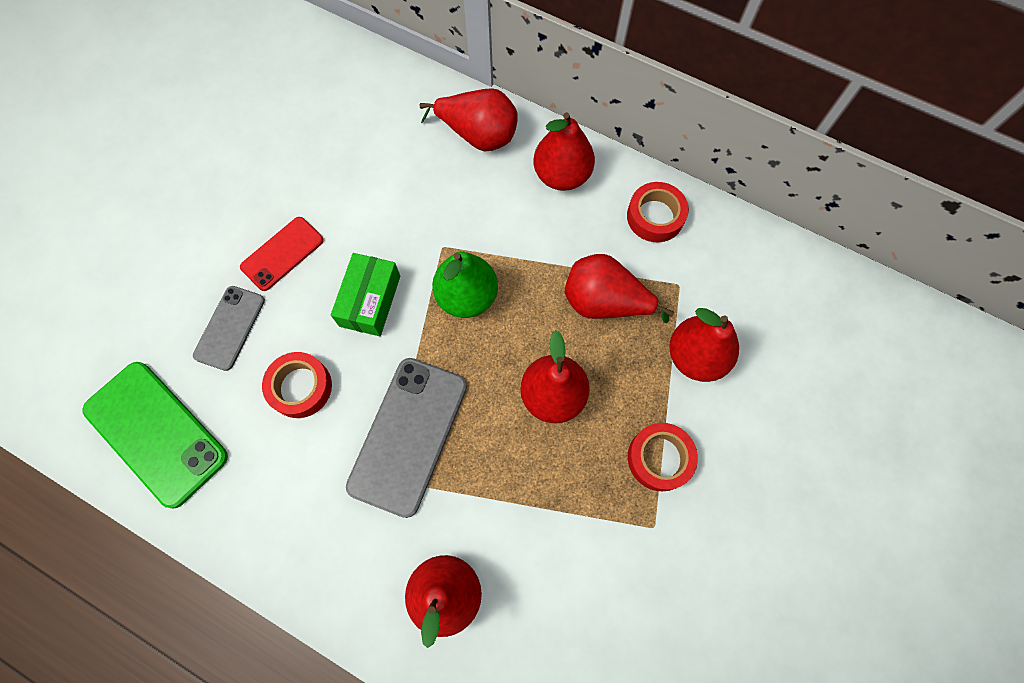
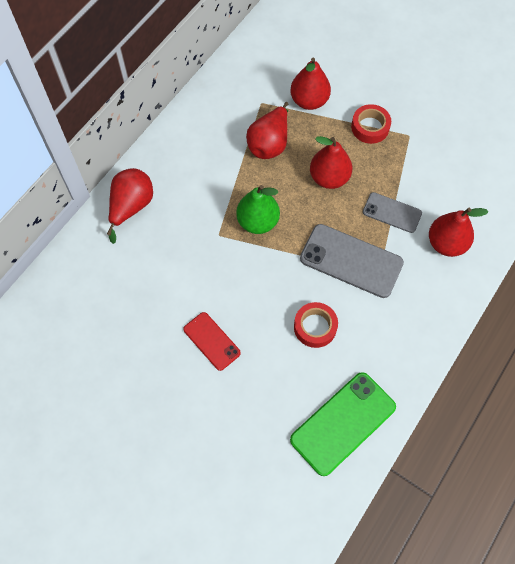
camera: 85 degrees left, 5 degrees down
(230, 328) = (267, 376): grey phone -> grey phone (392, 212)
(370, 301) = (255, 282): green box -> none
(562, 175) = (173, 158): red pear -> none
(655, 216) = (212, 109): red tape -> none

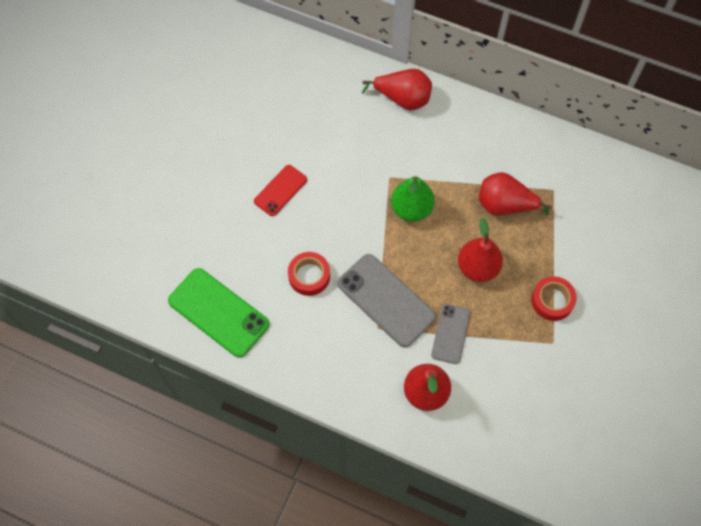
camera: 80 degrees right, 0 degrees up
(309, 101) = (569, 235): red pear -> none
(351, 261) = (386, 300): grey phone -> grey phone turned 60 degrees counterclockwise

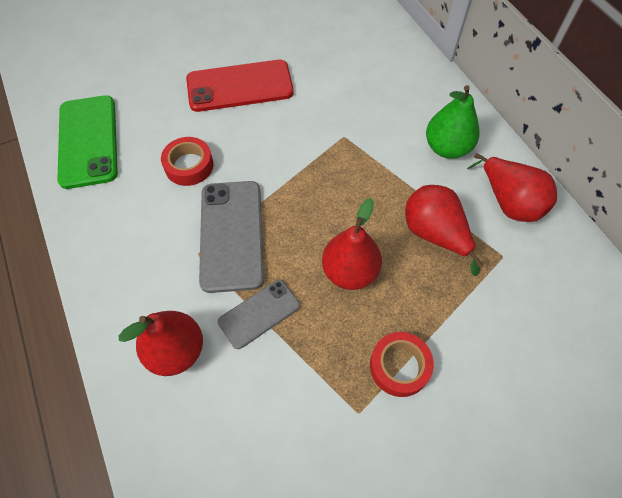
camera: 40 degrees right, 5 degrees down
(280, 190) = (240, 86): red phone -> red phone, size x1.69
(403, 99) = (419, 84): red pear -> red pear (508, 202)
(411, 209) = (337, 174): green pear -> green pear (447, 148)

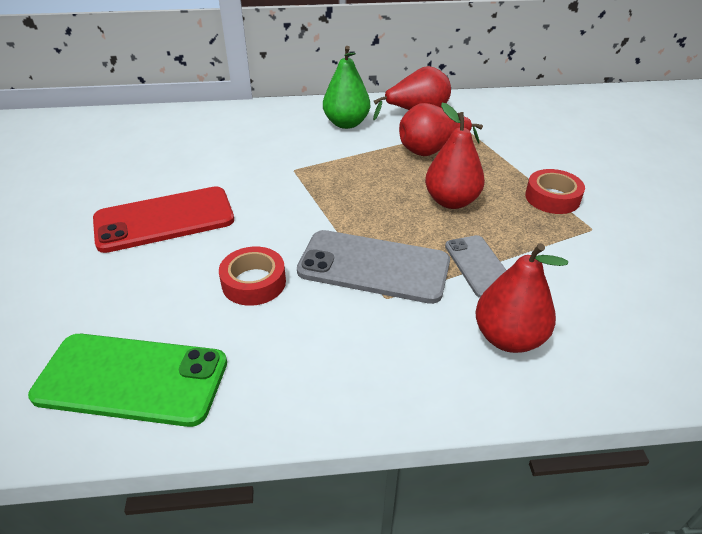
camera: 70 degrees left, 20 degrees down
(240, 86) = (164, 220): red phone -> red phone turned 60 degrees clockwise

